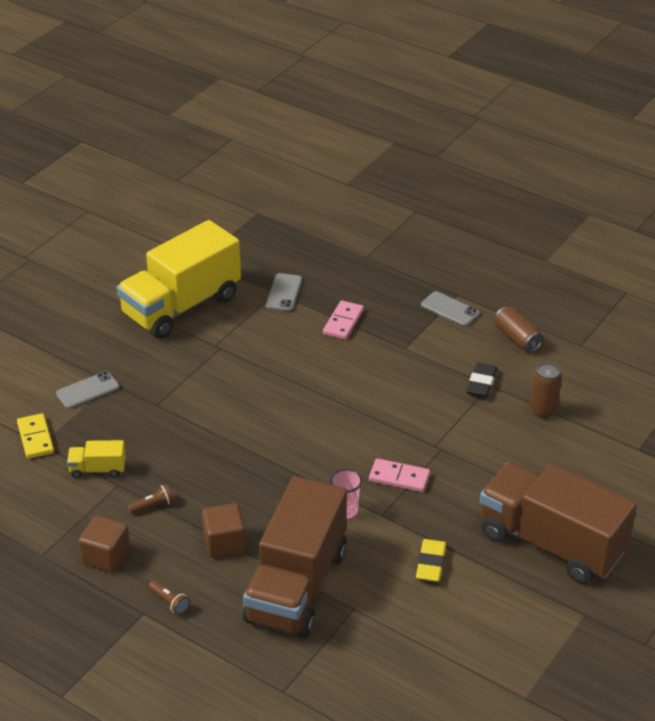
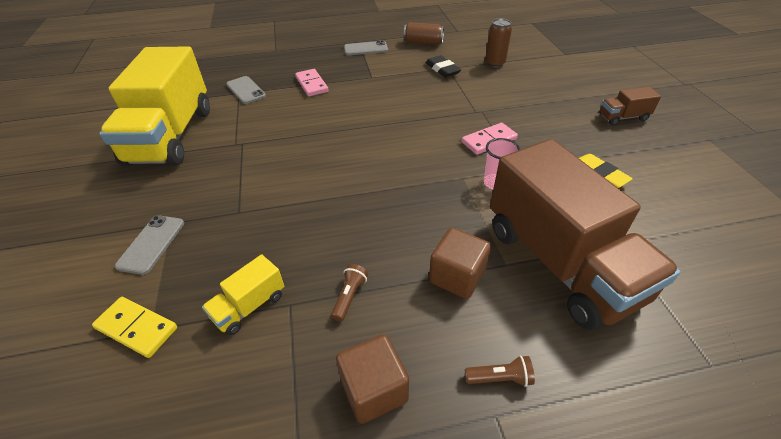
camera: 45 degrees left, 5 degrees up
(551, 543) = (623, 117): brown truck -> brown truck, size x0.41

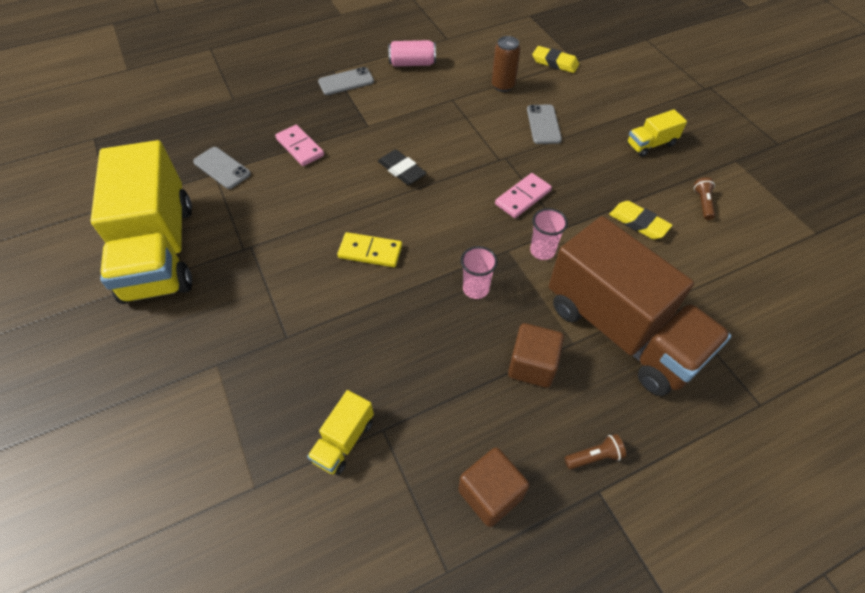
camera: 15 degrees left, 10 degrees up
(137, 328) = (239, 489): yellow domino -> yellow domino (370, 251)
(151, 244) = (207, 394): grey phone -> grey phone (543, 124)
(349, 296) = (438, 408): brown flashlight -> brown flashlight (702, 203)
(422, 203) = (475, 289): none -> pink cup
(423, 43) = (412, 63): brown can -> pink can
(442, 69) = (446, 102): black eraser -> black eraser (401, 170)
(545, 53) = (555, 62): none -> yellow eraser
(623, 117) = (650, 144): brown truck -> yellow truck

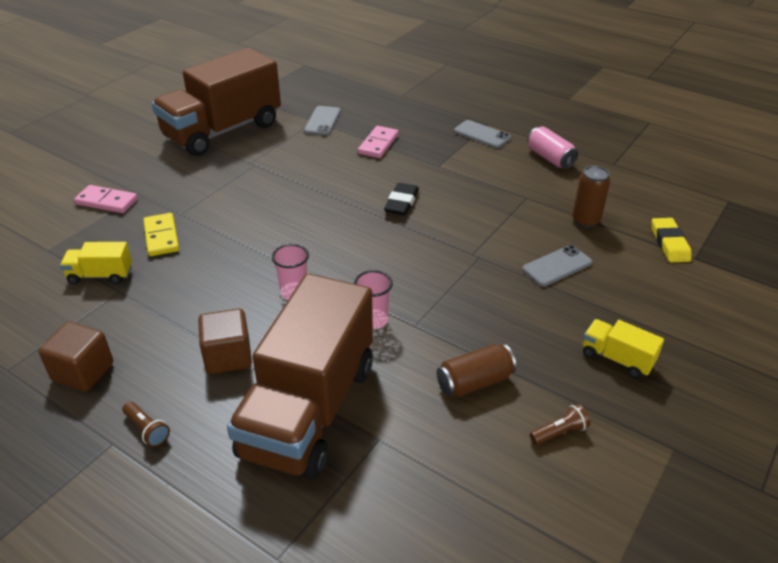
camera: 60 degrees right, 15 degrees down
(159, 250) = (223, 131): yellow truck -> brown truck
(370, 251) = (292, 220): yellow domino -> yellow domino (161, 237)
(523, 197) = (435, 285): pink domino -> pink domino (106, 202)
(638, 223) = (474, 382): yellow eraser -> brown can

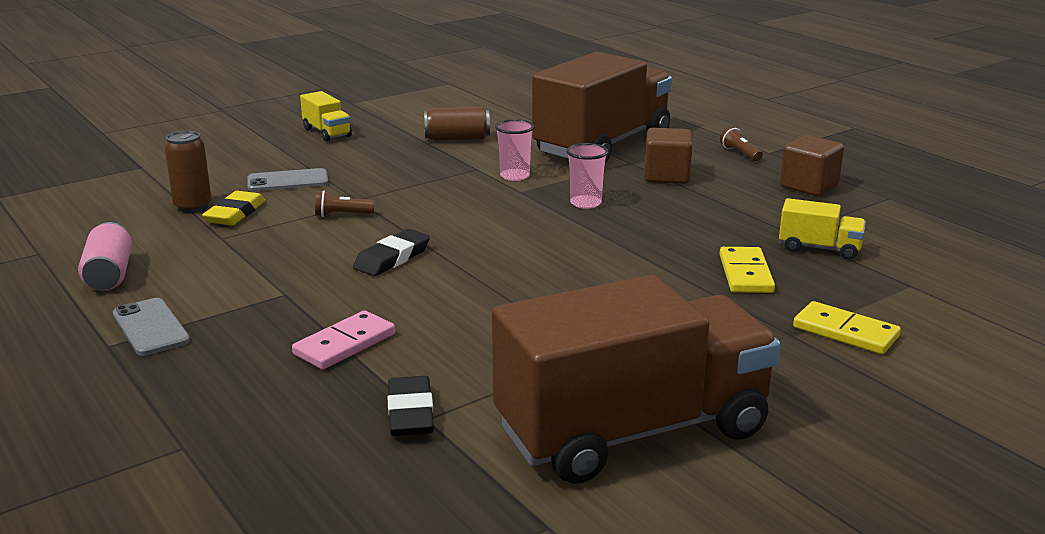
camera: 160 degrees left, 15 degrees down
(106, 202) = (845, 332): pink domino -> yellow domino
(322, 121) = (410, 413): grey phone -> black eraser
(559, 432) = (420, 115): brown flashlight -> brown flashlight (342, 215)
(669, 243) = (142, 178): yellow eraser -> yellow eraser (235, 213)

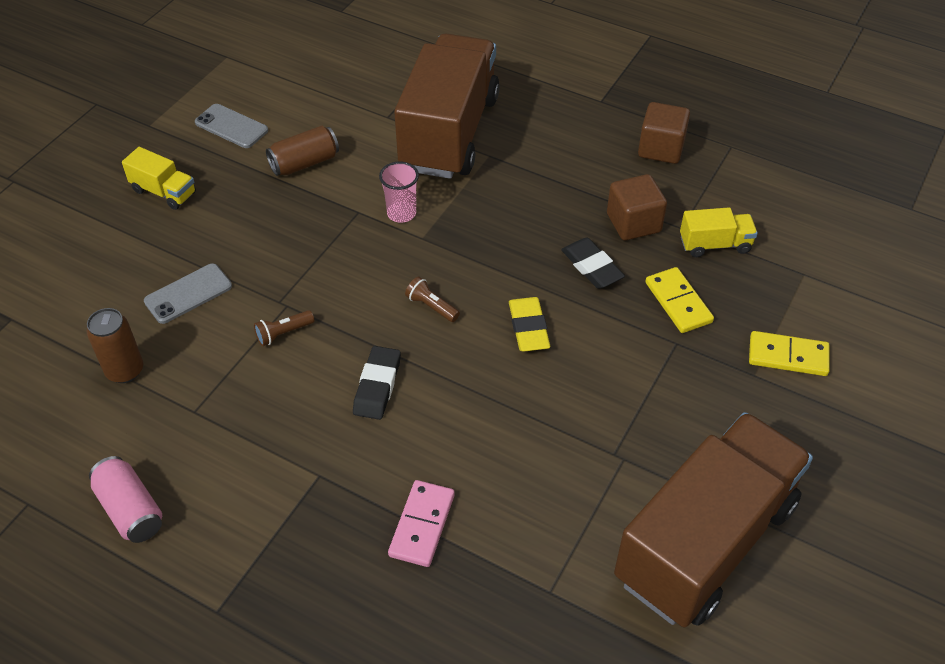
camera: 25 degrees left, 25 degrees up
(150, 327) = (235, 571): grey phone -> grey phone (231, 126)
(235, 213) = (177, 367): yellow eraser -> yellow eraser (528, 328)
(410, 413) = (534, 590): black eraser -> black eraser (592, 267)
(585, 203) = (491, 238): pink cup -> none
(666, 176) = (535, 170): brown cube -> brown cube (633, 223)
(740, 154) = (578, 111): brown flashlight -> brown flashlight (431, 306)

